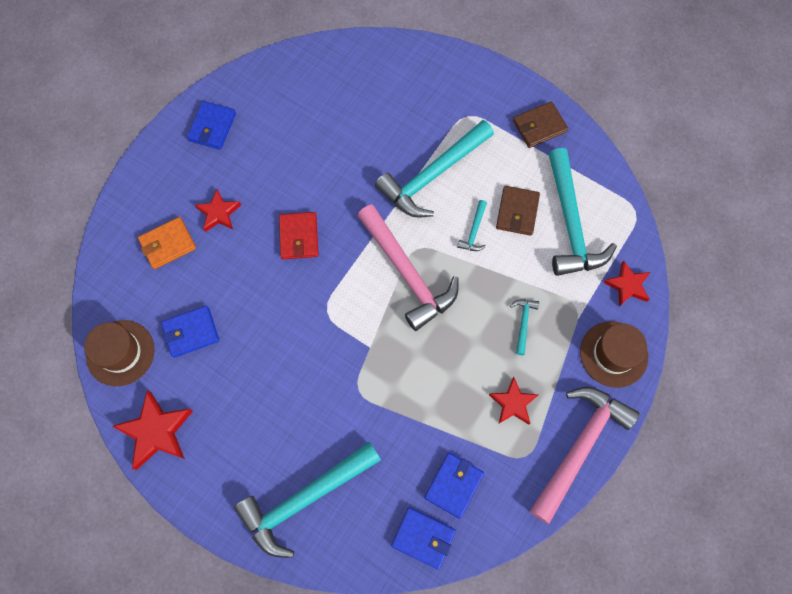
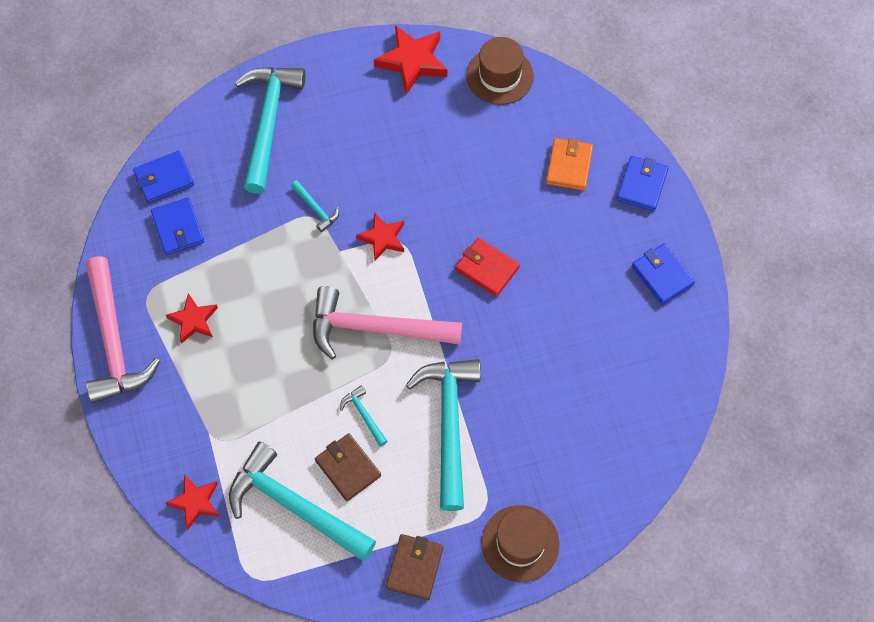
camera: 130 degrees right, 5 degrees down
(191, 332) = (472, 133): blue wallet -> blue wallet (641, 185)
(218, 213) = (566, 222): red star -> red star (383, 238)
(523, 323) = (247, 384): turquoise hammer -> turquoise hammer (316, 209)
(613, 354) = (153, 434): brown hat -> brown hat (520, 543)

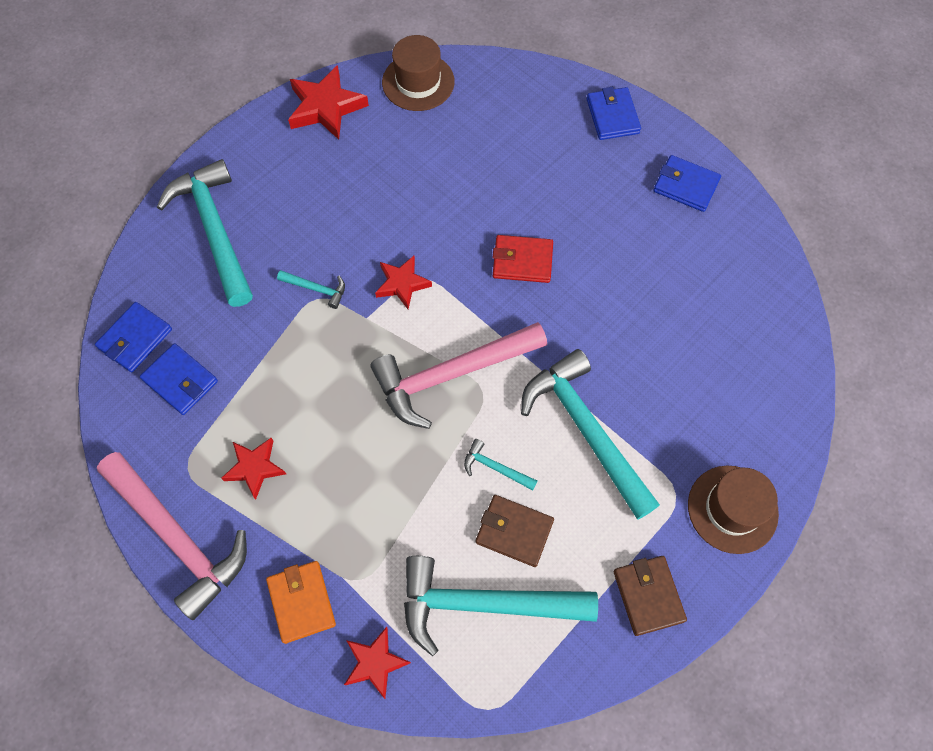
camera: 30 degrees left, 0 degrees up
(569, 166) = (535, 131): orange wallet -> orange wallet (301, 602)

